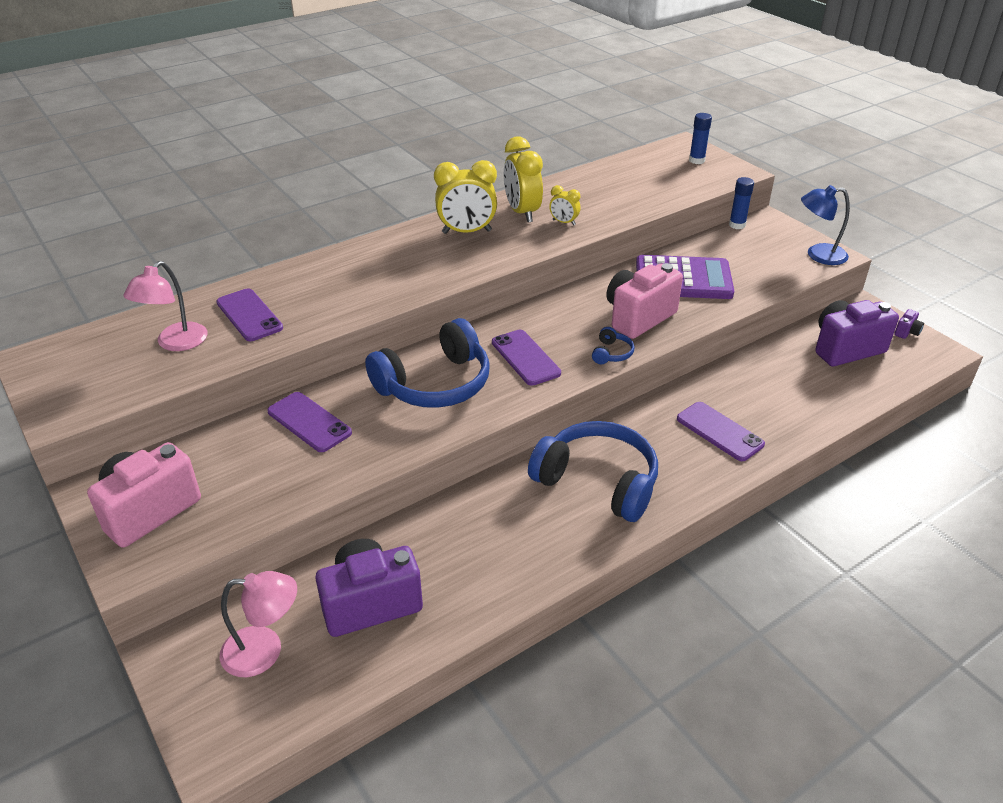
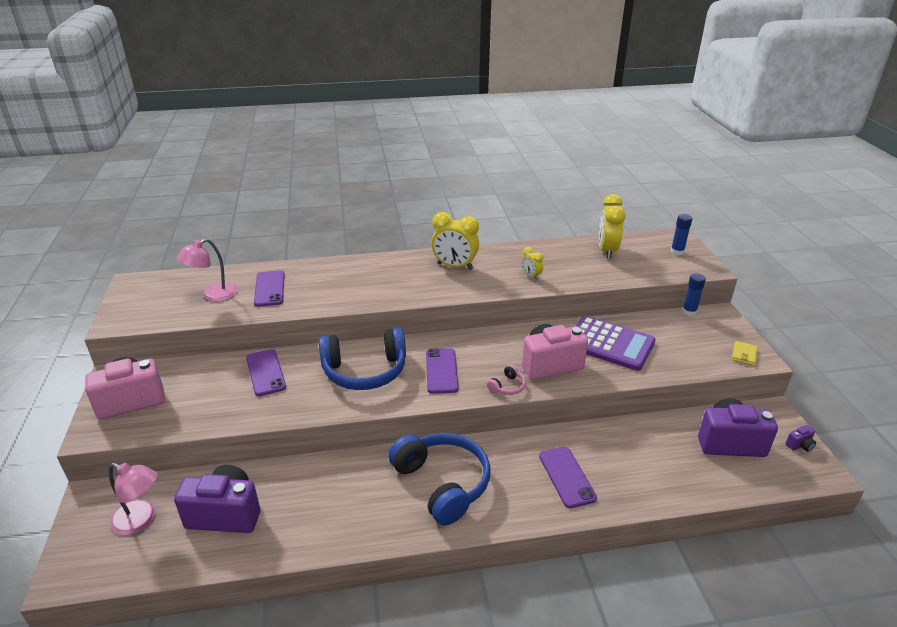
camera: 25 degrees right, 5 degrees down
(522, 213) = (506, 261): yellow clock -> yellow clock (607, 251)
(611, 353) = (507, 386): blue headphones -> pink headphones
(818, 255) = (744, 355): blue lamp -> yellow wallet

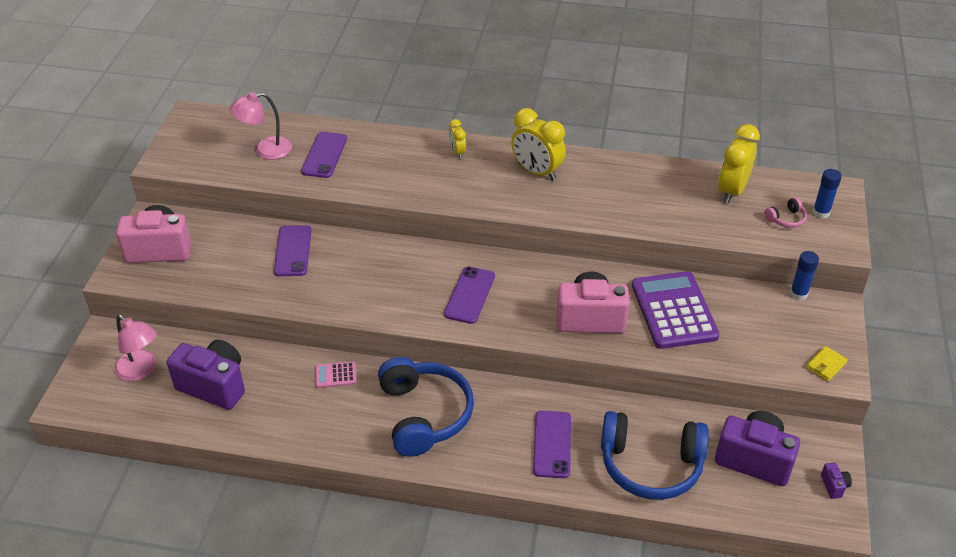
camera: 20 degrees right, 10 degrees up
(344, 471) = (335, 375): none -> pink calculator
(365, 371) = (391, 274): blue headphones -> blue headphones (650, 465)
(507, 386) = (529, 332): pink headphones -> pink headphones (786, 219)
(531, 276) = (617, 205): yellow clock -> yellow clock (457, 153)
(609, 344) = (674, 311): purple calculator -> purple calculator turned 150 degrees counterclockwise
(799, 445) = (834, 486): purple camera -> purple camera turned 90 degrees counterclockwise

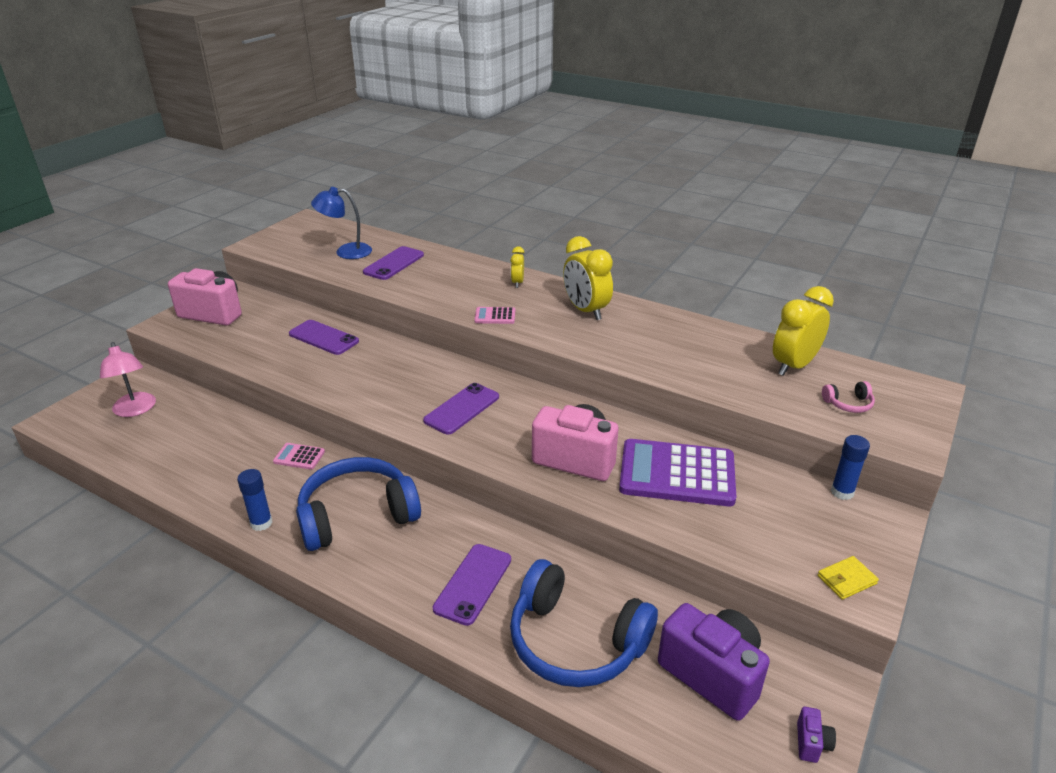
camera: 20 degrees right, 10 degrees down
(214, 386) = (184, 438): purple camera -> none
(265, 150) = (346, 251): pink lamp -> blue lamp
(293, 251) = (324, 338): purple phone -> purple phone turned 75 degrees counterclockwise
(424, 414) = (357, 515): blue headphones -> blue headphones turned 120 degrees counterclockwise
(460, 197) = (495, 316): none -> pink calculator
(674, 311) = (677, 474): purple calculator -> purple calculator turned 90 degrees counterclockwise
(821, 212) = (896, 407): blue glue stick -> blue glue stick (261, 523)

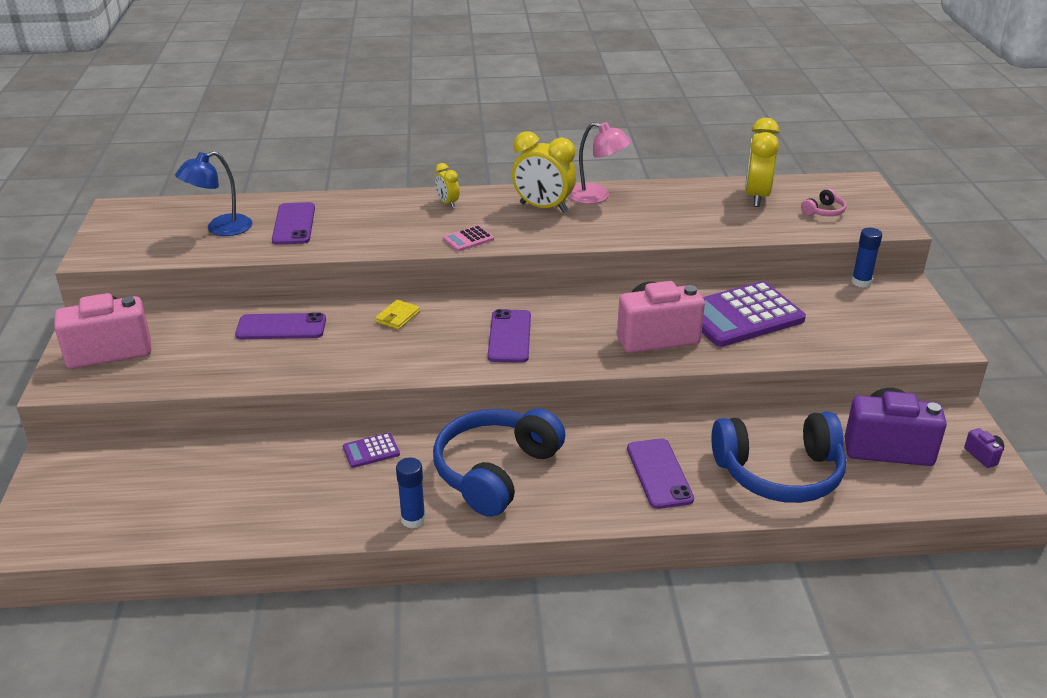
camera: 35 degrees left, 0 degrees up
(135, 410) = (115, 489): pink lamp -> pink lamp (597, 196)
(299, 457) = (371, 451): pink calculator -> purple calculator
(846, 580) = (924, 337): yellow wallet -> yellow wallet (398, 317)

